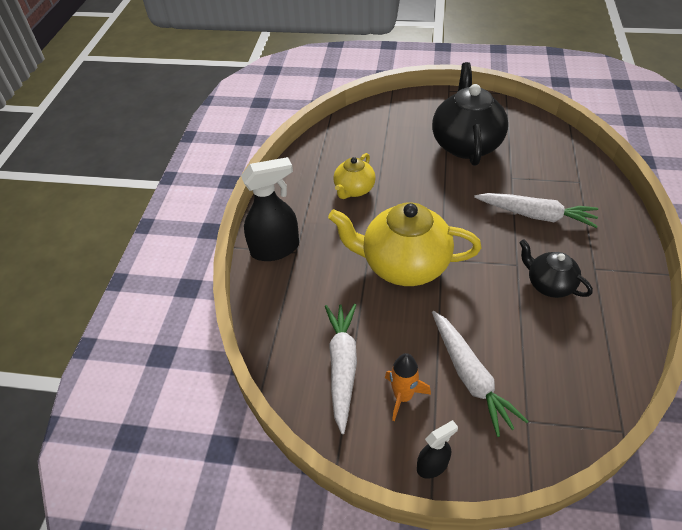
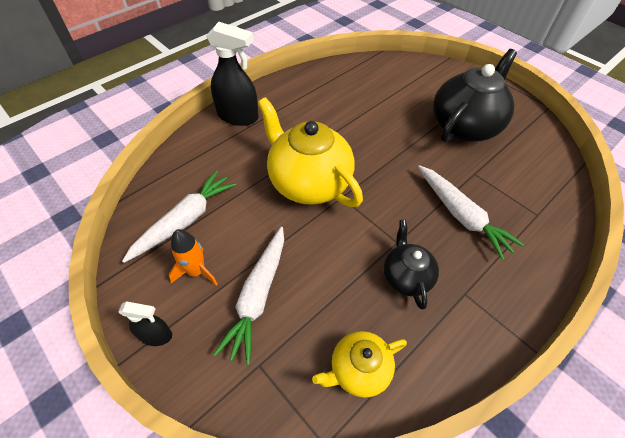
camera: 35 degrees right, 5 degrees up
(354, 190) = (336, 109): yellow teapot -> yellow teapot (358, 370)

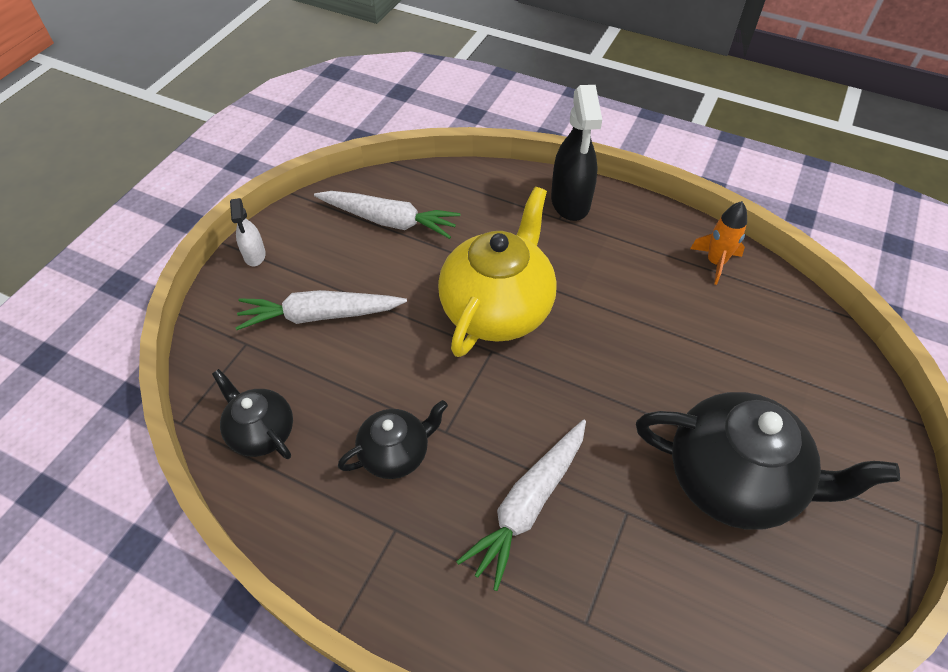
camera: 70 degrees right, 0 degrees up
(156, 335) = (254, 255): black spray bottle -> white spray bottle
(196, 271) = (331, 255): orange rocket -> orange rocket (715, 262)
(358, 370) = (261, 432): yellow teapot -> black teapot

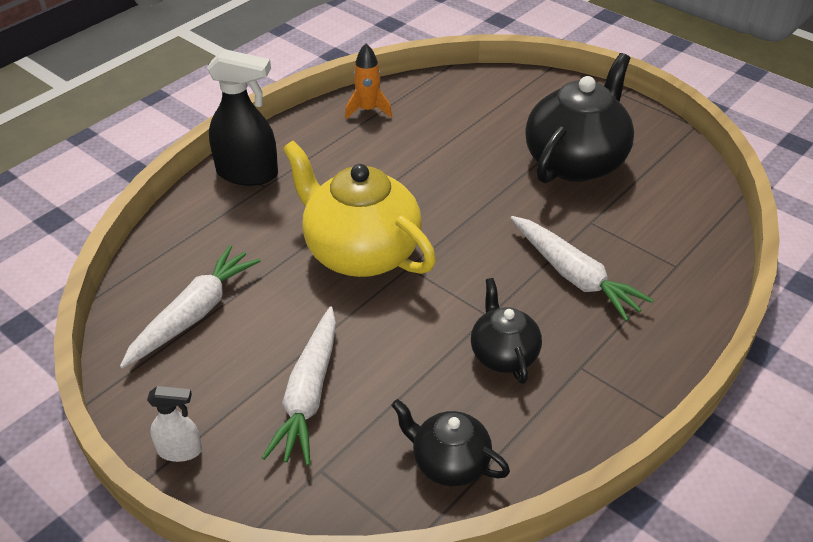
camera: 75 degrees left, 10 degrees down
(261, 432) = (449, 463): black teapot -> black teapot turned 60 degrees clockwise

